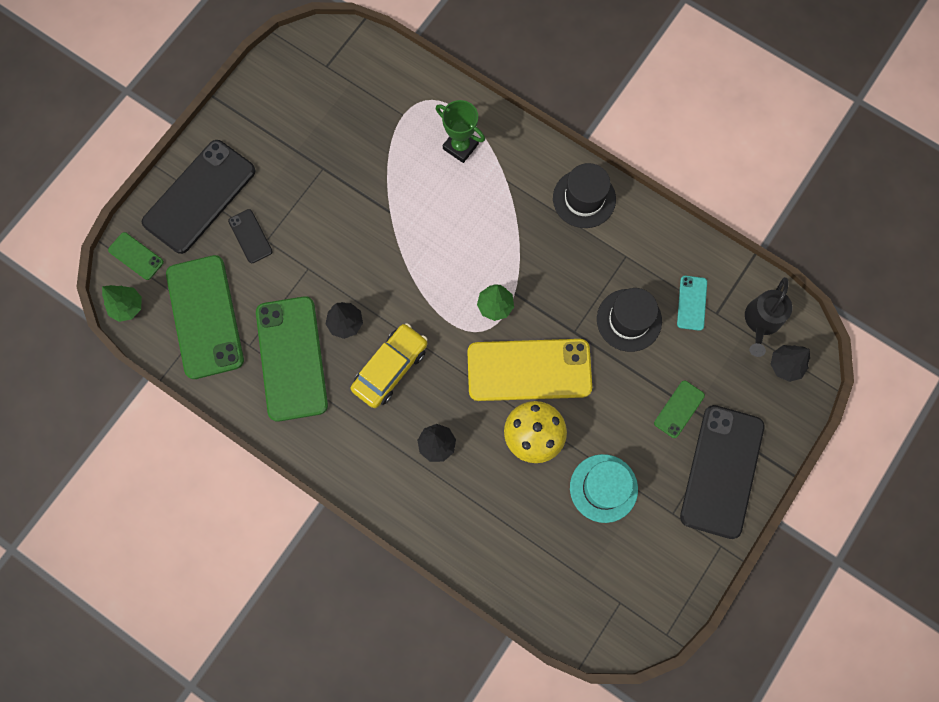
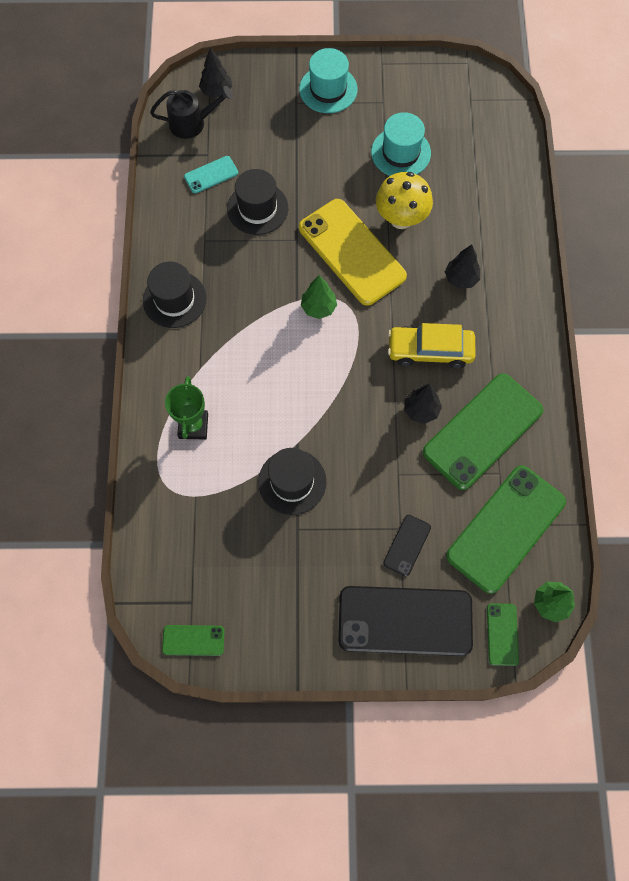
camera: 125 degrees left, 5 degrees down
(362, 188) = (292, 481): none -> black hat
(679, 409) = (303, 138): green phone -> green phone (193, 640)
(722, 471) = (328, 89): black phone -> turquoise hat

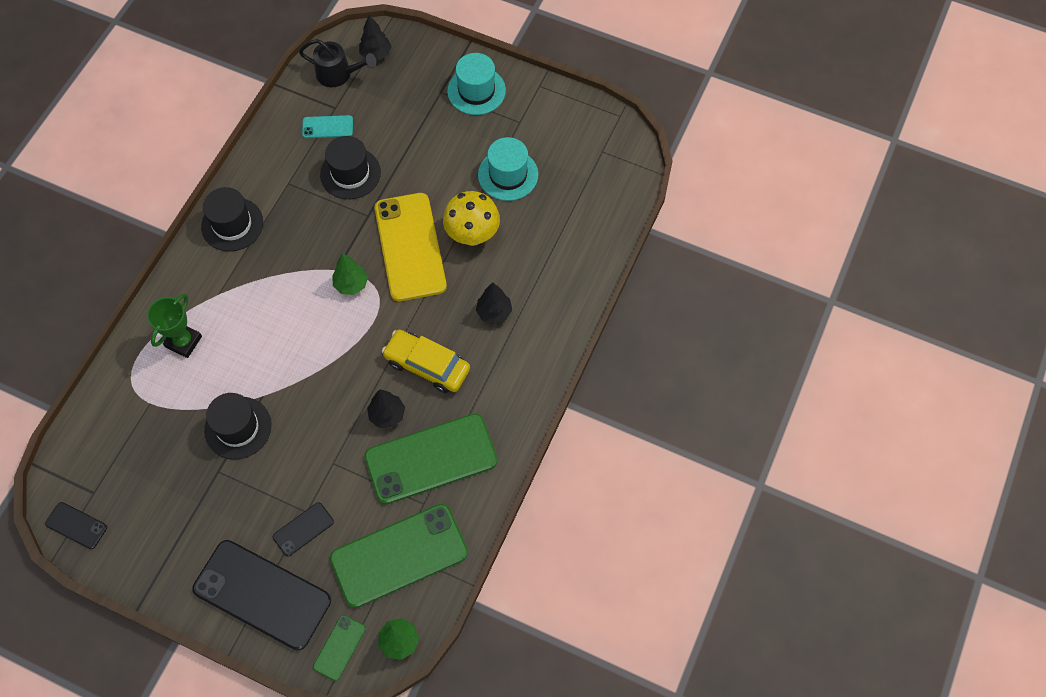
camera: 25 degrees right, 5 degrees down
(193, 640) = (76, 525): green phone -> black phone

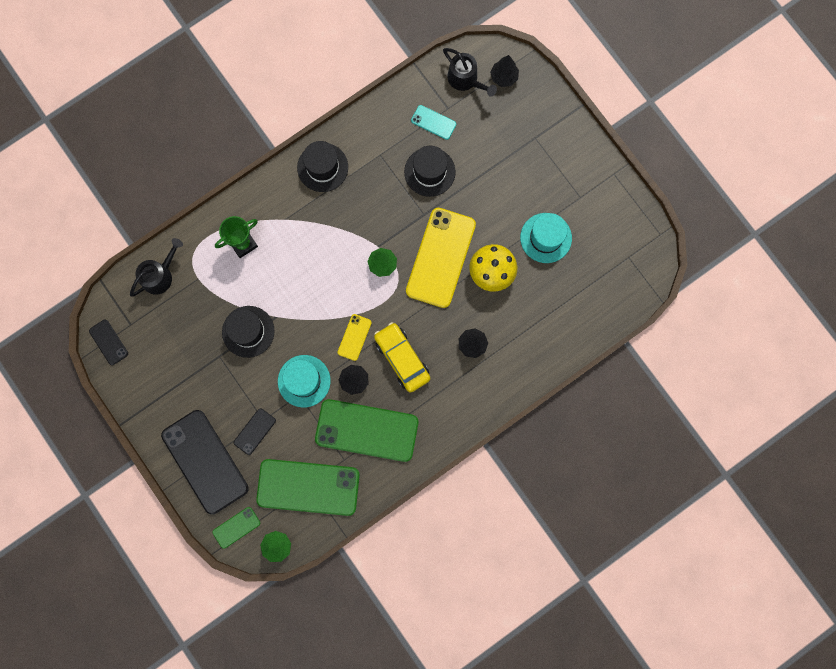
camera: 30 degrees right, 15 degrees up
(103, 422) = (160, 275): none -> black watering can
(303, 529) = (254, 431): black phone -> black phone turned 45 degrees counterclockwise
(362, 371) = (354, 337): none -> yellow phone
(476, 91) = (562, 152): turquoise hat -> turquoise hat (304, 381)

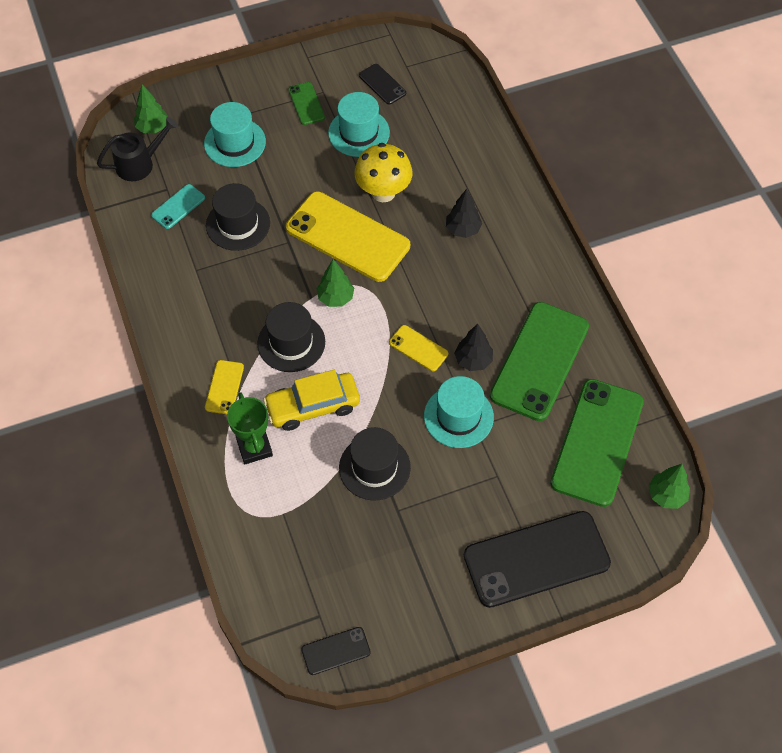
camera: 75 degrees left, 20 degrees down
(160, 275) = (262, 561): black watering can -> none
(236, 527) = (633, 539): green phone -> green phone (306, 104)
(254, 431) = (510, 489): black phone -> black phone (382, 84)
(285, 207) = (224, 387): none -> yellow phone
(322, 167) = (187, 334): black hat -> black hat (291, 343)
(402, 358) = (460, 304): yellow car -> yellow car (313, 406)
(504, 77) = (153, 127): black tree -> green tree
(507, 144) = (235, 143): none -> turquoise hat

